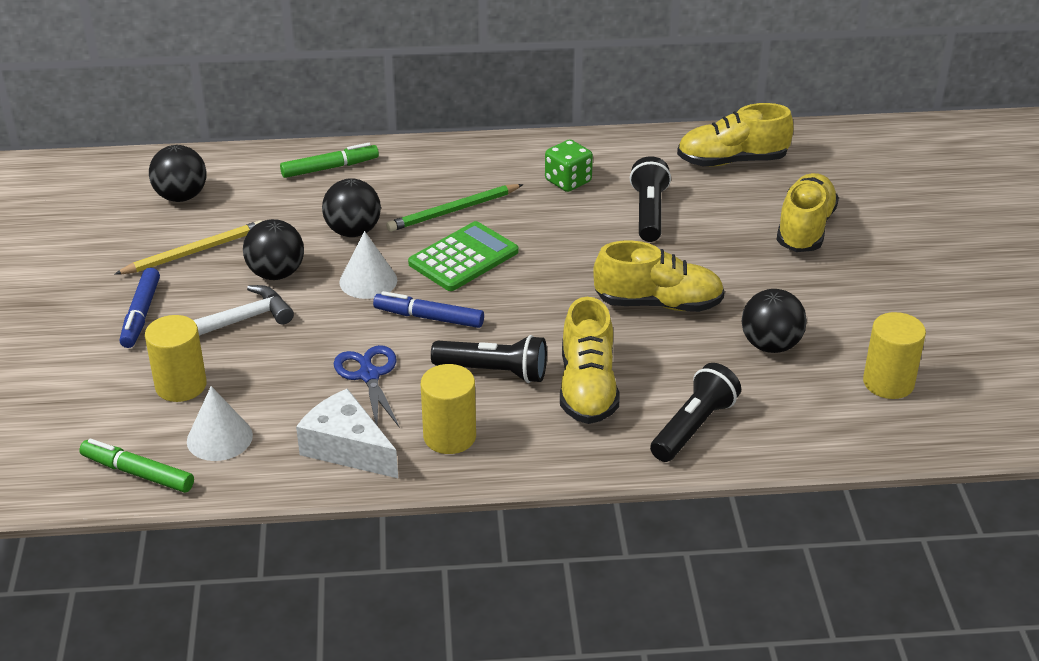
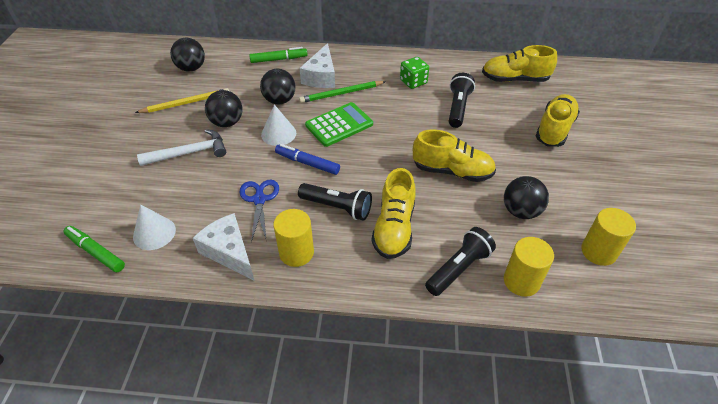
camera: 10 degrees right, 10 degrees up
(141, 314) = (141, 140): blue marker -> none
(181, 385) = (145, 192): yellow cylinder -> yellow cylinder (521, 281)
(412, 188) = (321, 77): none -> white cheese

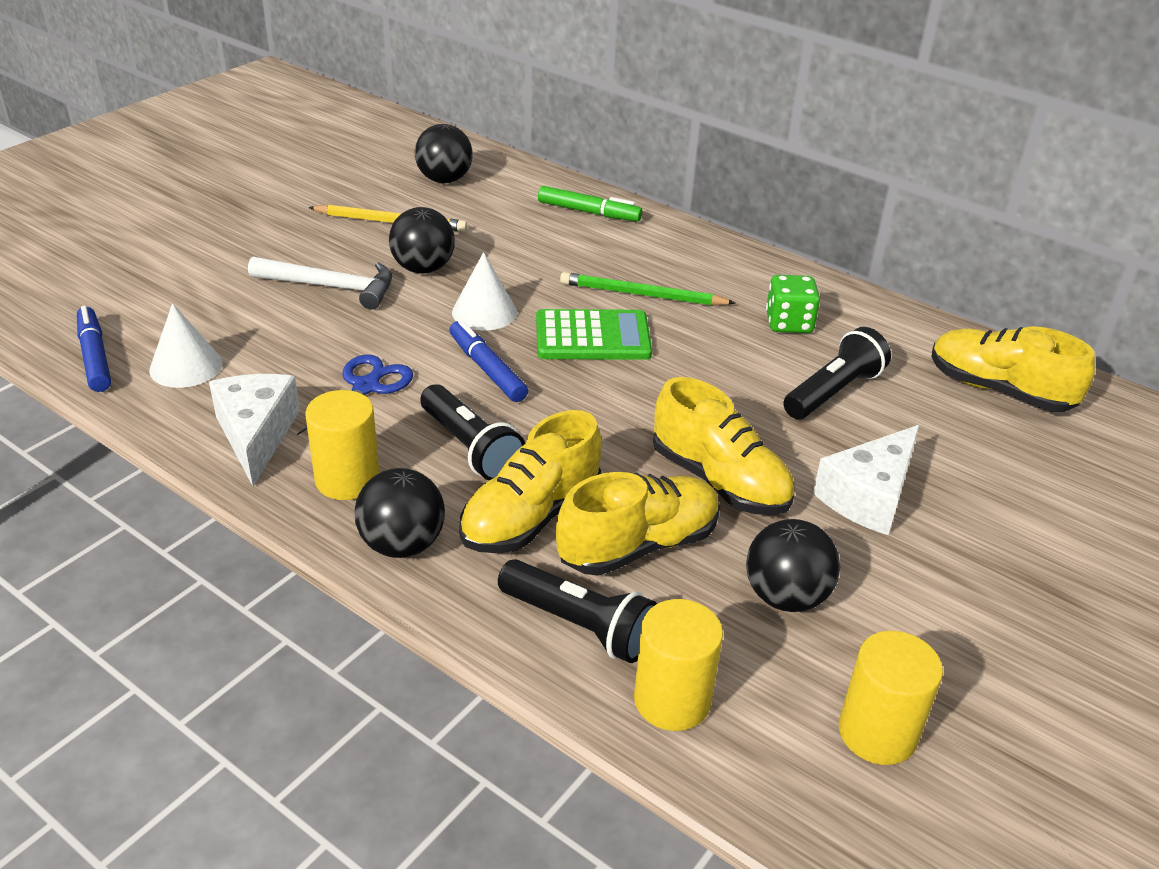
camera: 30 degrees right, 10 degrees down
(96, 252) = (95, 357): green marker -> blue marker
(279, 100) = (532, 268): black ball -> black ball (402, 545)
(321, 77) = (633, 259): white cheese -> white cheese (869, 496)
(459, 268) = (579, 626): black flashlight -> black flashlight turned 45 degrees clockwise
(554, 129) = (997, 501): yellow shoe -> yellow shoe (638, 545)

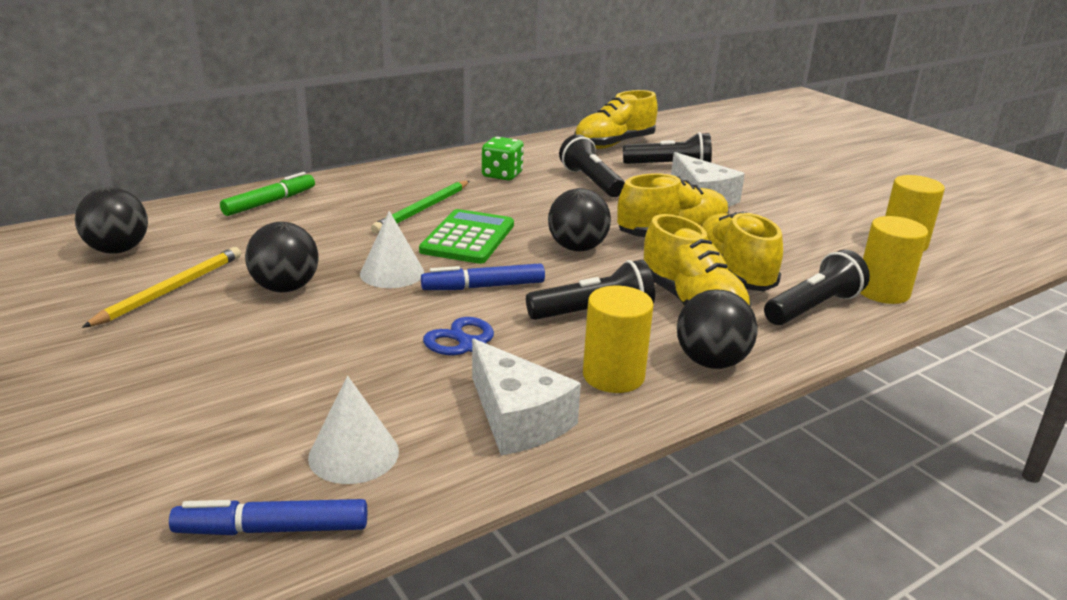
camera: 70 degrees left, 10 degrees down
(256, 435) = (518, 418): white cheese -> white cheese turned 135 degrees counterclockwise
(331, 287) = (270, 341): white hammer -> none
(786, 597) = (791, 240): black ball -> black ball (577, 248)
(963, 452) = (669, 166): none -> black flashlight

